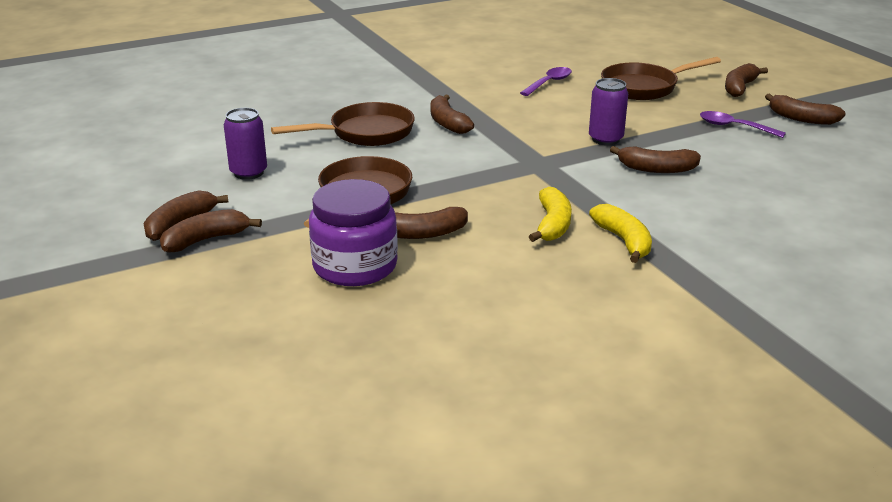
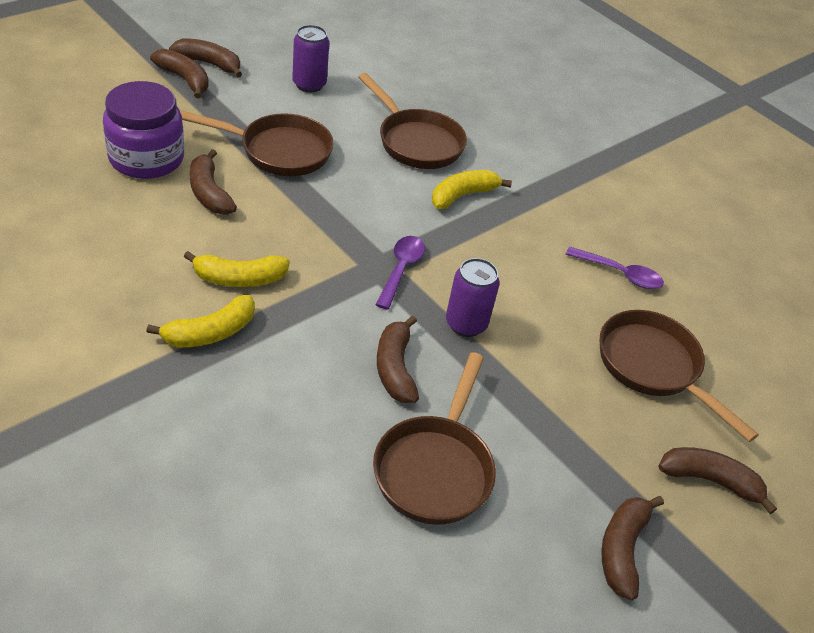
camera: 70 degrees right, 15 degrees up
(447, 123) = (463, 195): brown banana -> yellow banana
(734, 127) = (555, 460): purple spoon -> purple spoon (401, 269)
(752, 165) = (435, 468): none -> brown pan

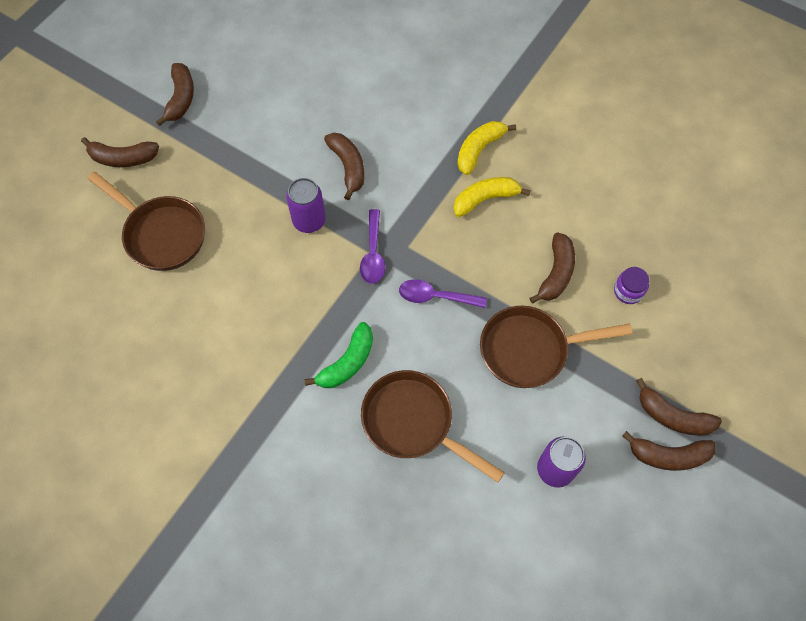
camera: 170 degrees right, 20 degrees up
(146, 158) = (628, 291): purple jar -> purple jar, size x0.46
(209, 193) = (556, 273): brown banana -> brown banana turned 60 degrees clockwise
(435, 468) = (301, 109): brown pan -> none
(463, 195) = (347, 362): yellow banana -> green banana
(620, 274) = (191, 321): purple spoon -> purple spoon (435, 296)

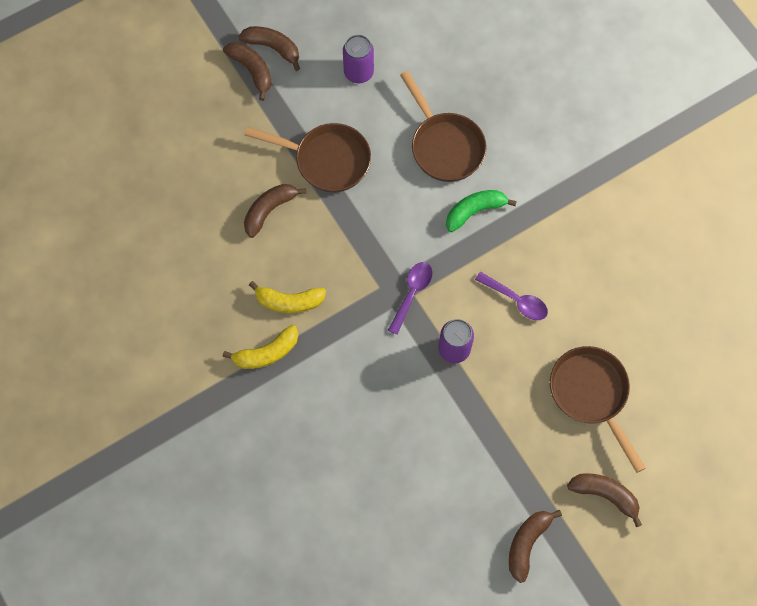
camera: 155 degrees left, 5 degrees up
(348, 167) = (395, 389): brown banana -> none
(435, 296) = (378, 234): purple spoon -> purple spoon (516, 300)
(628, 291) = (221, 171): purple jar -> none

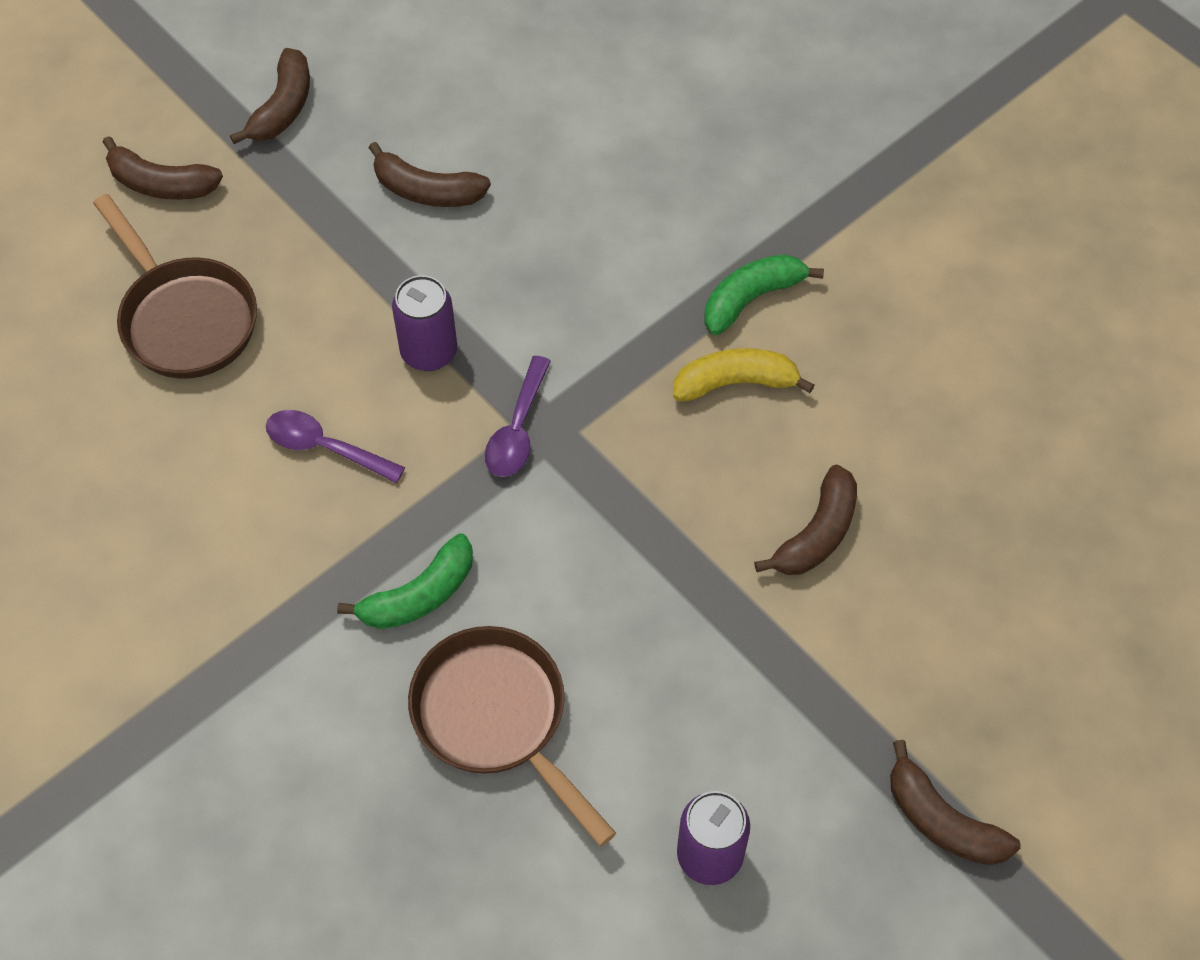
camera: 170 degrees right, 10 degrees down
(267, 353) = (751, 298): yellow banana -> green banana
(273, 48) = (912, 883): brown banana -> brown banana (427, 191)
(327, 160) = (731, 649): brown pan -> none

